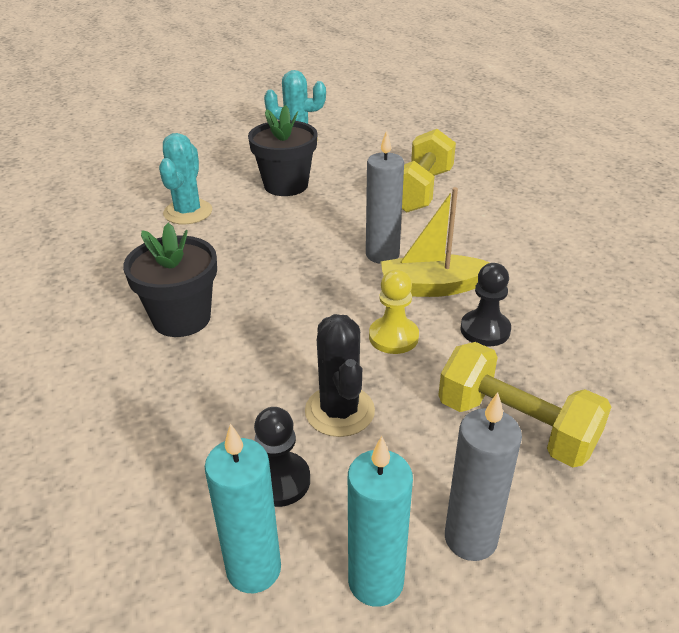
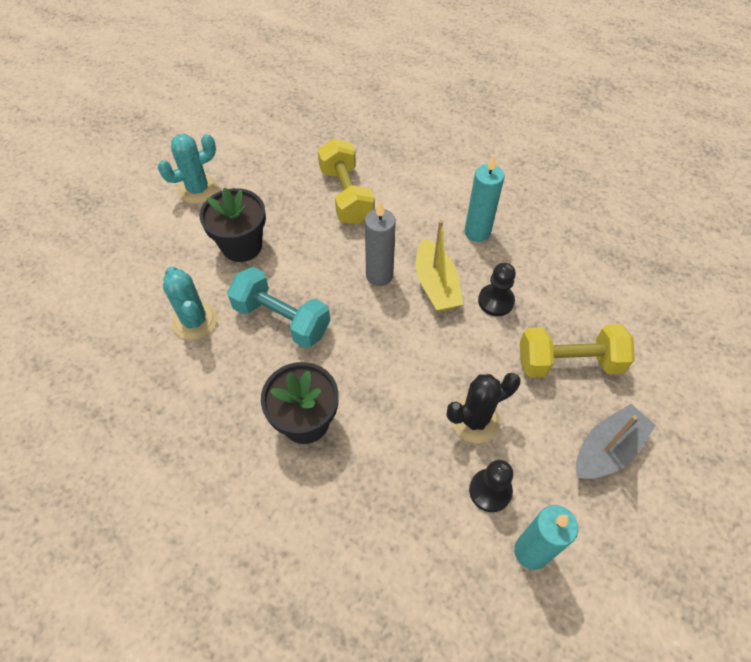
camera: 40 degrees left, 20 degrees up
(255, 243) = (281, 319): none -> turquoise dumbbell
(339, 411) = (475, 420): black cactus -> black cactus turned 60 degrees counterclockwise
(375, 581) = (590, 509): turquoise candle -> turquoise candle (477, 232)
(393, 337) = (451, 342): yellow pawn -> none
(432, 287) = (436, 285): yellow boat -> yellow boat turned 60 degrees counterclockwise
(470, 538) = (607, 449): grey candle -> grey boat

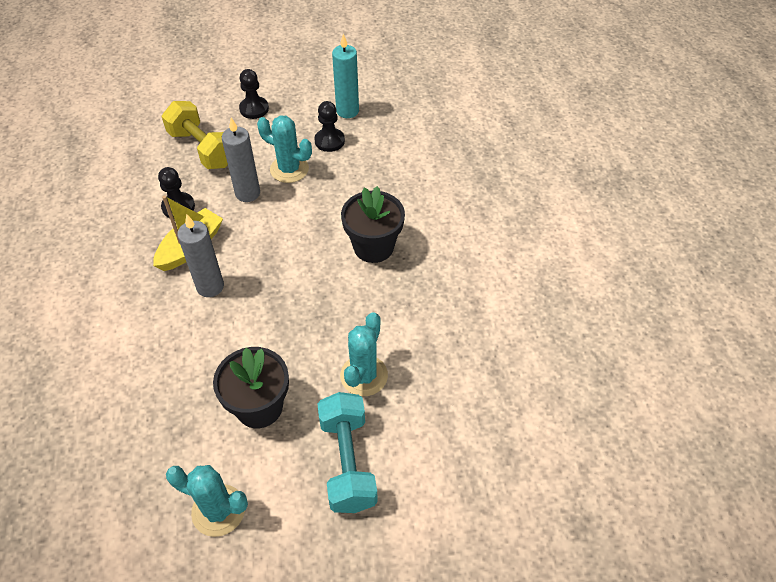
camera: 130 degrees left, 5 degrees down
(281, 319) = (308, 319): turquoise dumbbell -> turquoise dumbbell (347, 462)
(346, 195) = (131, 371): yellow dumbbell -> none
(469, 363) = (247, 193): none -> grey candle
(475, 420) = (289, 169): black cactus -> turquoise cactus
(477, 232) = (110, 253): turquoise candle -> none
(607, 449) = (254, 109): grey boat -> black pawn

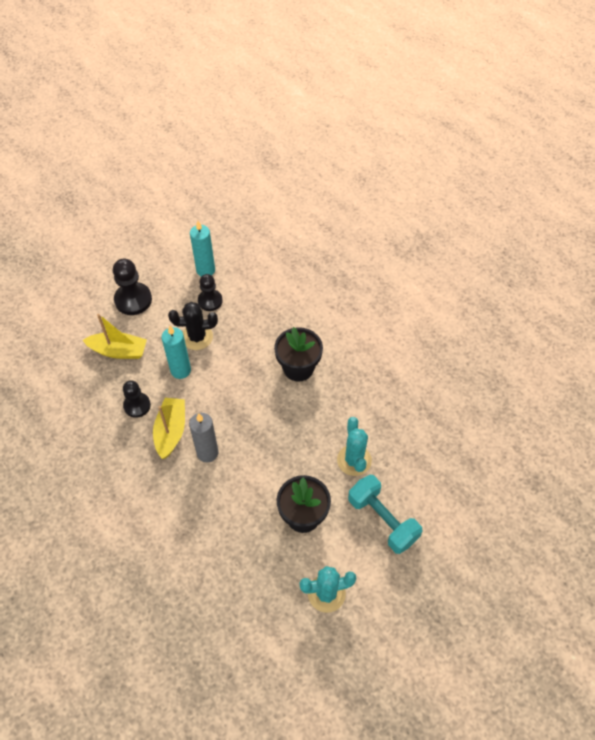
camera: 30 degrees left, 5 degrees up
(202, 149) = (118, 351): yellow dumbbell -> yellow boat
(247, 193) = (180, 370): grey candle -> turquoise candle
(254, 109) = (133, 300): black pawn -> black pawn, size x1.50
(289, 169) = (197, 337): turquoise cactus -> black cactus

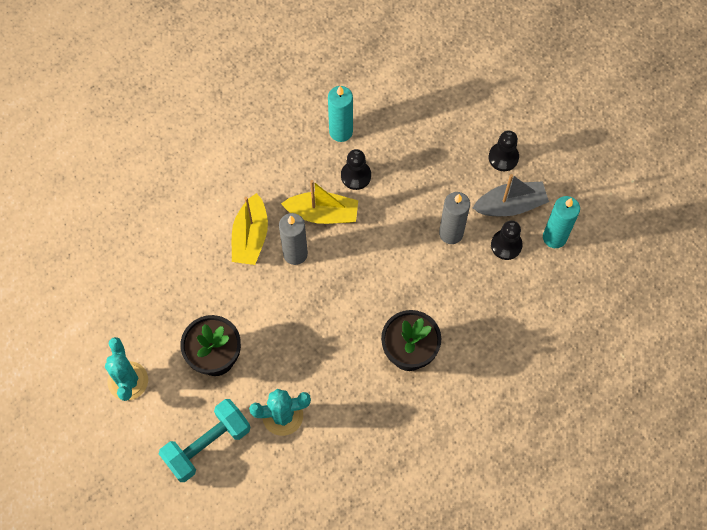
camera: 90 degrees right, 10 degrees up
(118, 351) = (428, 149): yellow boat -> yellow boat (250, 237)
(133, 300) = (503, 157): black pawn -> black pawn, size x0.66
(176, 297) = (510, 205): none -> grey boat
(180, 370) = (403, 218): turquoise candle -> turquoise candle (341, 132)
(197, 337) = (451, 233): black cactus -> grey candle

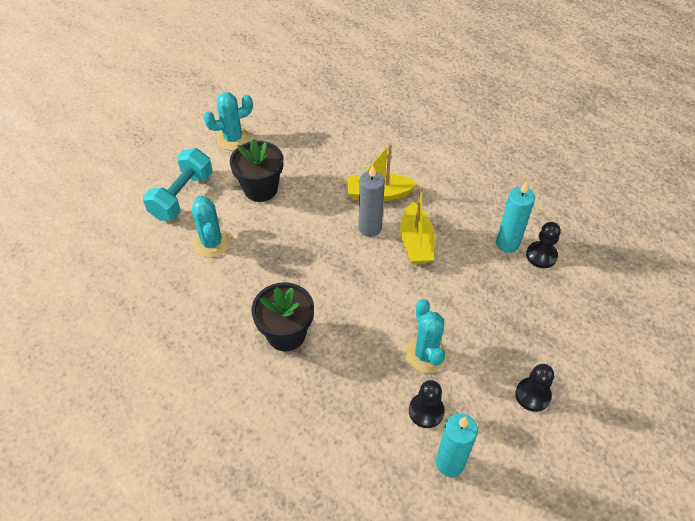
camera: 80 degrees right, 15 degrees down
(207, 445) = (182, 196): turquoise dumbbell -> turquoise dumbbell turned 75 degrees clockwise
(356, 176) = (464, 262): black pawn -> black pawn (541, 255)
(451, 233) = (425, 354): grey candle -> turquoise cactus
(510, 205) = (476, 410): grey boat -> none

